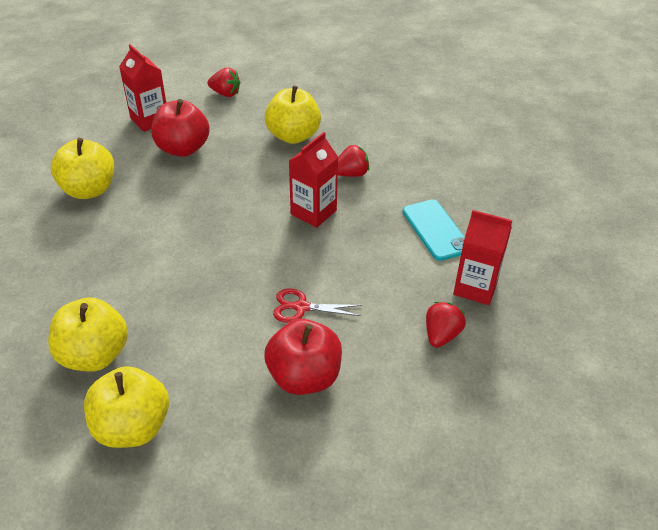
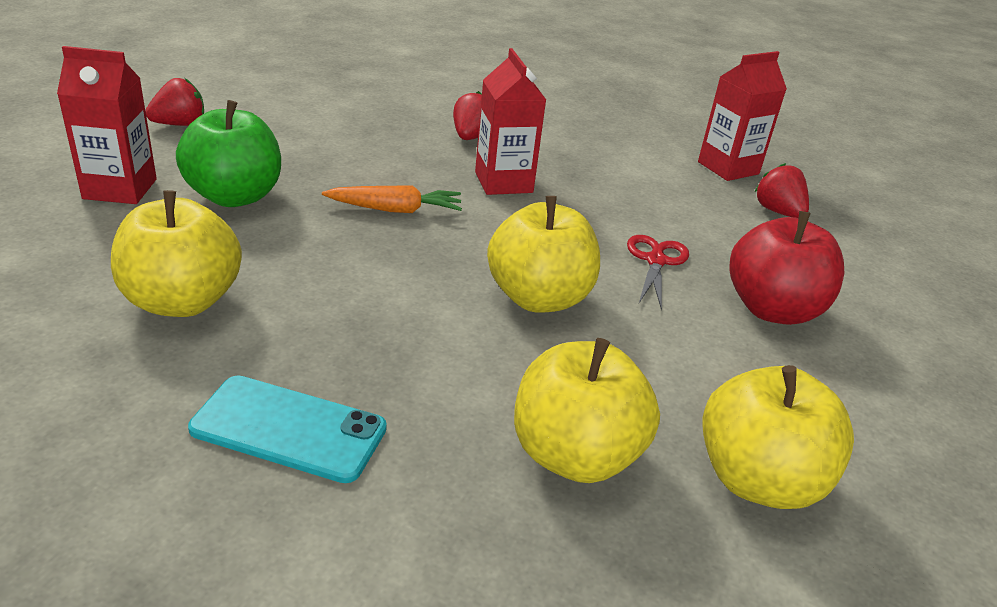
camera: 55 degrees left, 10 degrees down
(183, 148) = (235, 196): red apple -> green apple
(233, 196) = (396, 210): none -> orange carrot
(293, 136) = (348, 131): yellow apple -> yellow apple (539, 298)
(301, 307) = (655, 260): red scissors -> red scissors turned 150 degrees clockwise
(435, 230) = (623, 145): turquoise phone -> turquoise phone (289, 429)

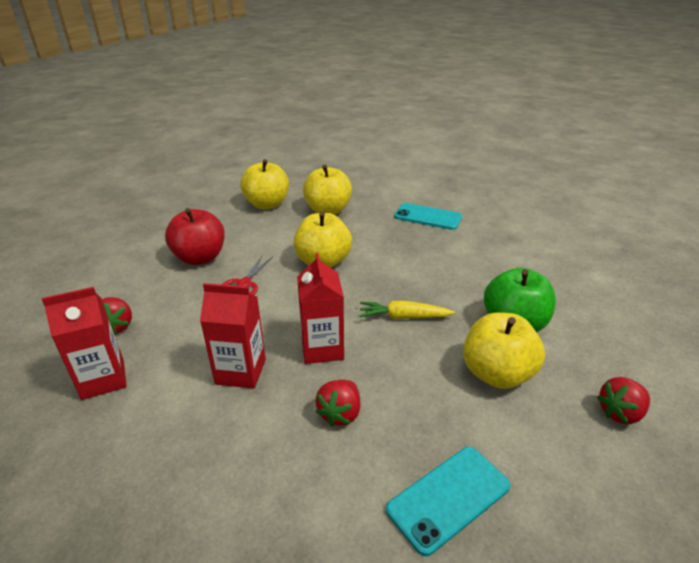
camera: 170 degrees left, 0 degrees up
(120, 189) = (591, 328): red carton -> red carton (240, 371)
(183, 301) = (495, 258): yellow apple -> yellow apple (496, 374)
(378, 97) = (448, 498): none -> turquoise phone
(396, 210) = (403, 317): orange carrot -> yellow carrot

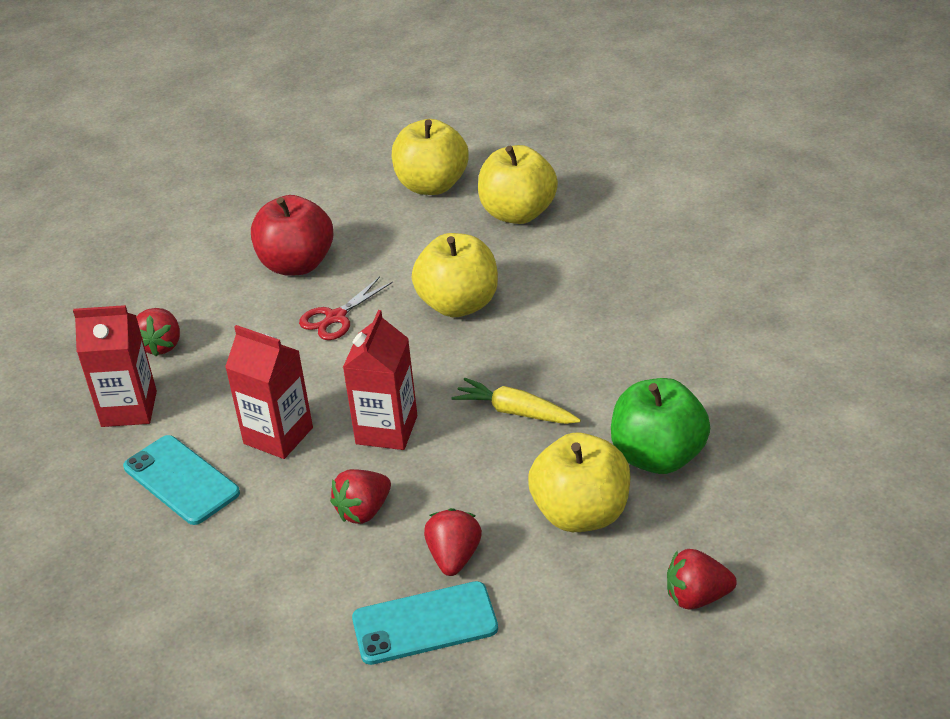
camera: 25 degrees right, 5 degrees up
(428, 217) = (667, 255): turquoise phone -> turquoise phone (181, 480)
(433, 432) = (454, 557): none -> red strawberry

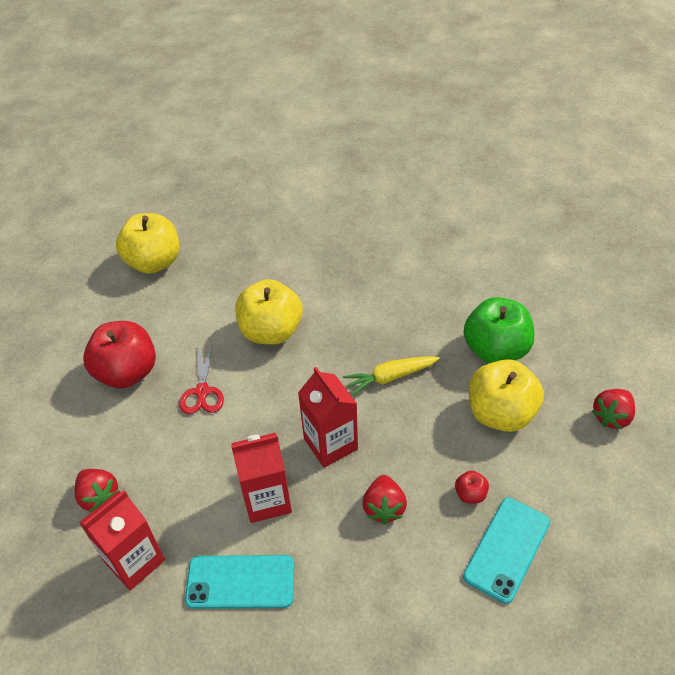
camera: 45 degrees left, 10 degrees up
(454, 557) = (470, 494): red strawberry -> red apple
(518, 213) = (234, 249): yellow apple -> none

